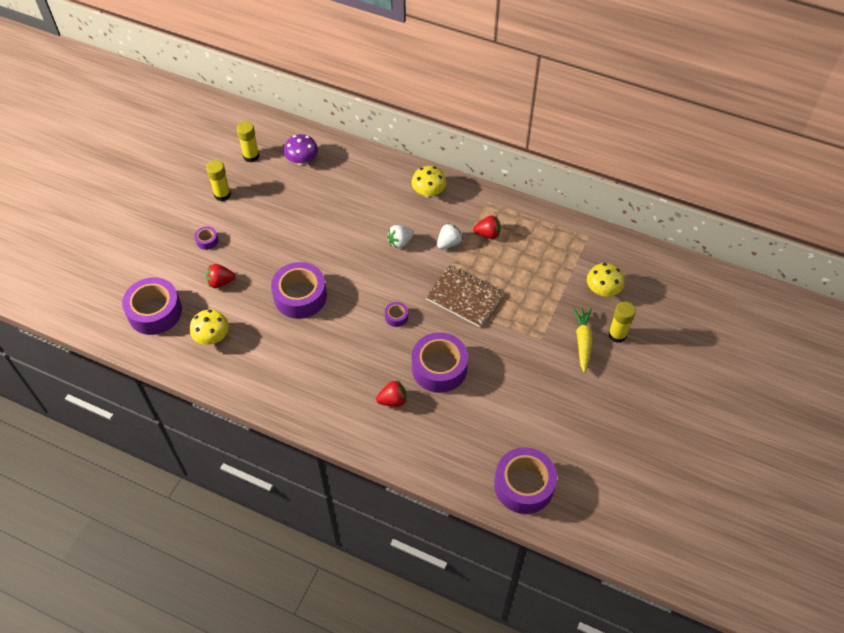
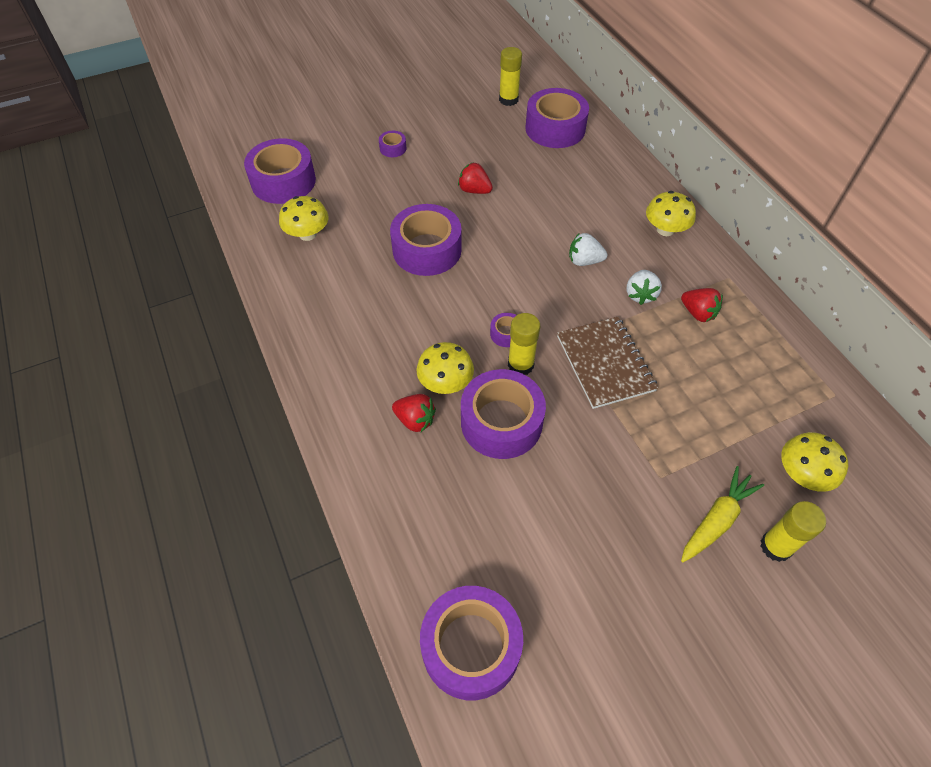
camera: 40 degrees right, 0 degrees up
(220, 282) = (366, 191): red strawberry -> red strawberry (474, 190)
(222, 194) = (448, 118): yellow glue stick -> yellow glue stick (520, 365)
(302, 160) = (555, 128): purple mushroom -> purple tape
(389, 368) = (445, 383): none -> yellow mushroom
(448, 243) = (640, 295): white strawberry -> white strawberry turned 105 degrees clockwise

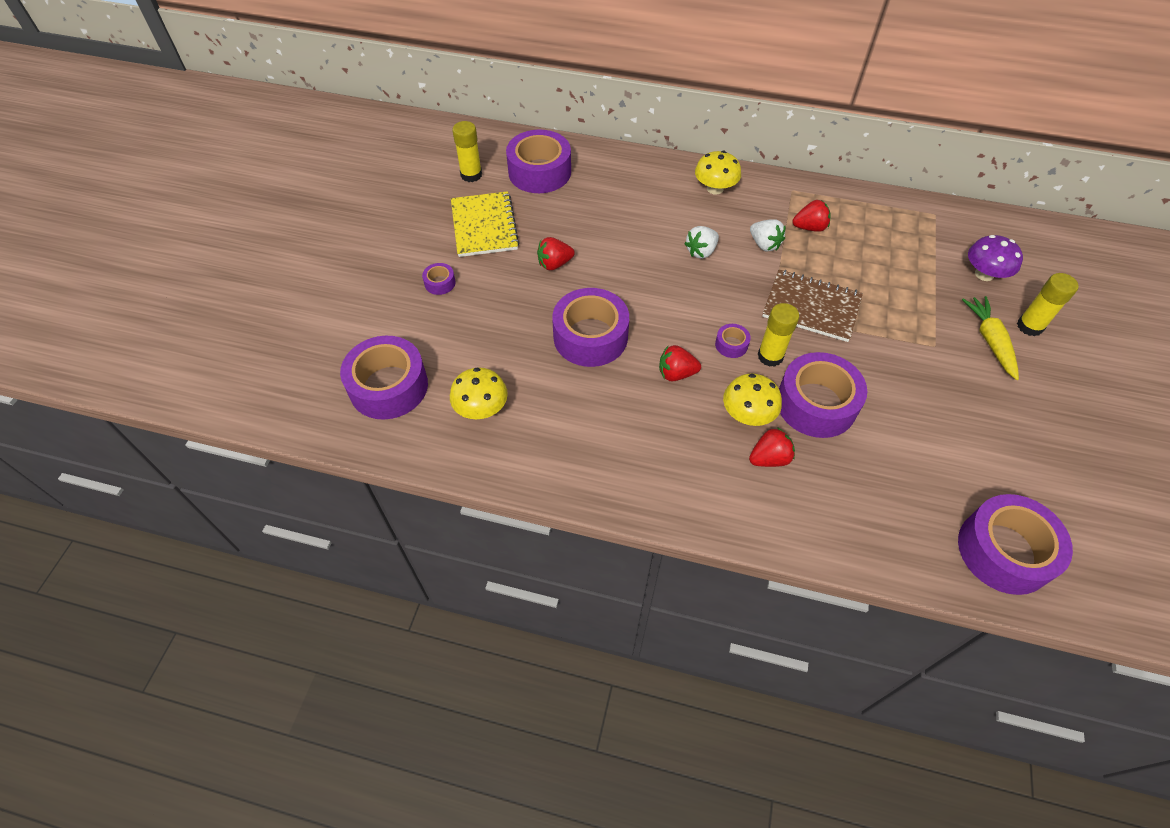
camera: 50 degrees left, 0 degrees up
(442, 317) = (676, 373): none -> red strawberry
(468, 135) = (484, 226): none -> yellow notebook
(802, 474) = (984, 274): yellow mushroom -> purple mushroom

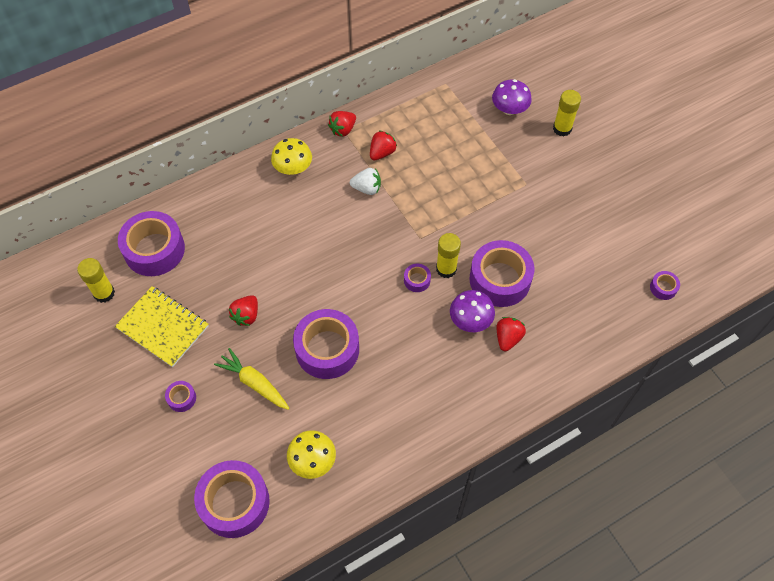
camera: 45 degrees left, 5 degrees up
(676, 373) = (405, 329): red strawberry -> red strawberry (343, 130)
(701, 251) = (333, 226): white strawberry -> none
(747, 414) = (470, 320): yellow mushroom -> purple mushroom
(811, 307) = (437, 213): brown notebook -> none
(990, 341) = (551, 156): yellow carrot -> yellow carrot (255, 383)
(1004, 551) = (663, 288): purple tape -> purple tape, size x0.44

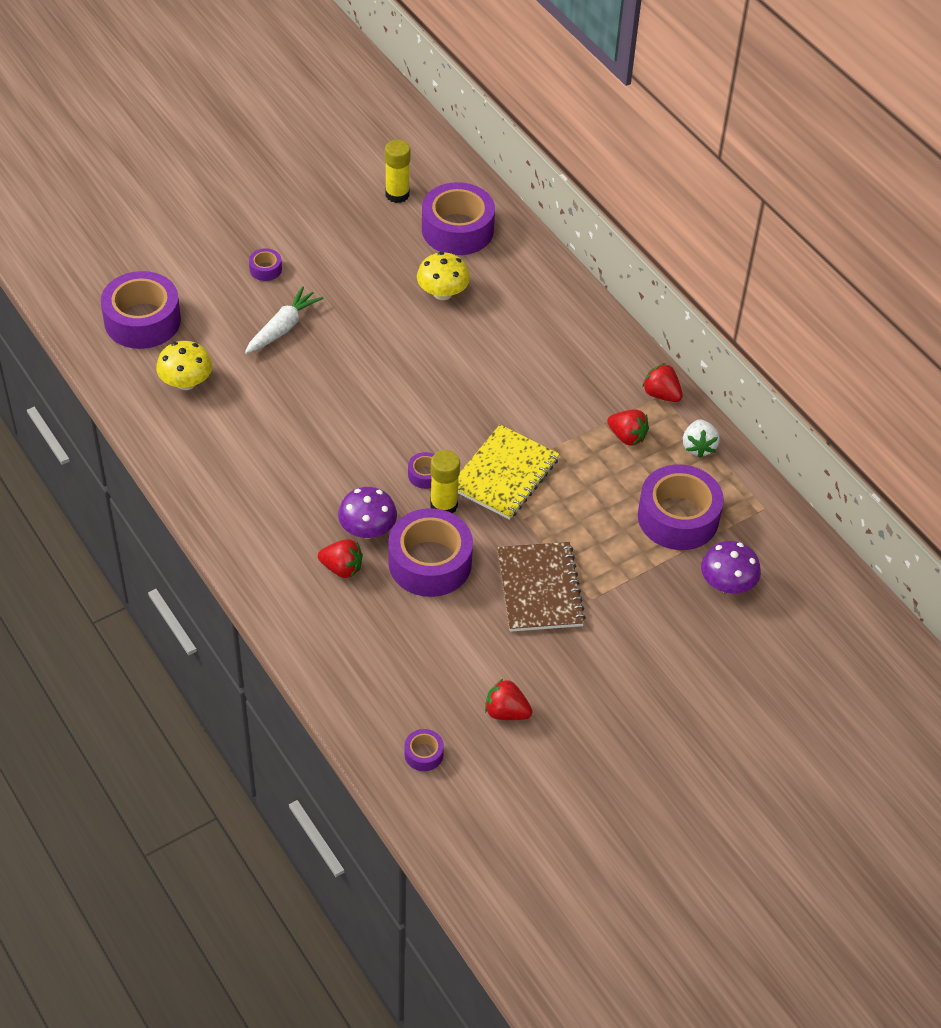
camera: 85 degrees right, 10 degrees down
(162, 327) = (354, 246): yellow notebook -> yellow notebook (504, 474)
(246, 315) = (370, 315): red strawberry -> red strawberry (506, 712)
(255, 383) = (282, 328): yellow carrot -> white carrot
(293, 168) = (591, 346): yellow mushroom -> yellow mushroom (442, 293)
(327, 349) = (326, 390): purple tape -> purple tape (678, 517)
(367, 188) = (565, 422): white strawberry -> white strawberry (698, 447)
(519, 213) = (539, 589): none -> brown notebook
(562, 128) = (699, 648): yellow glue stick -> none

